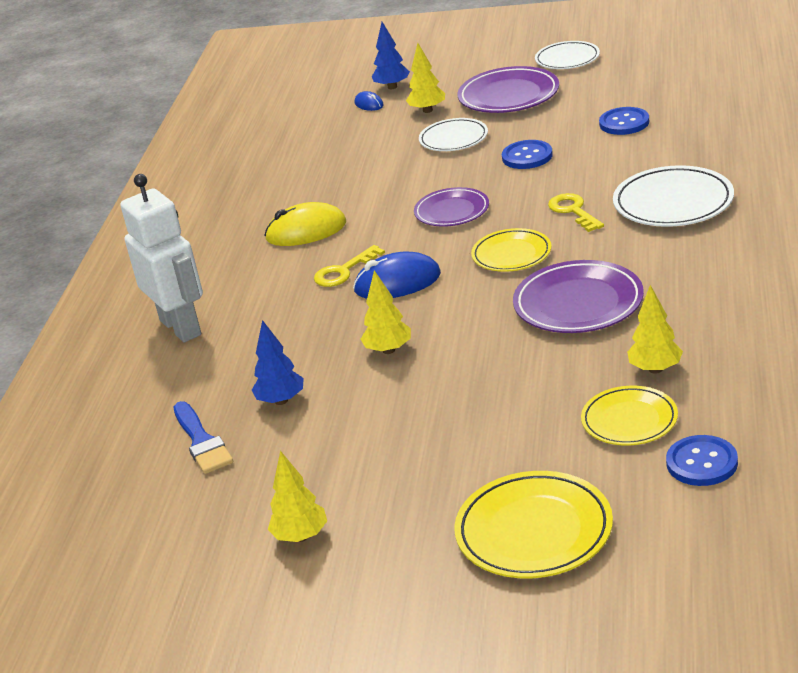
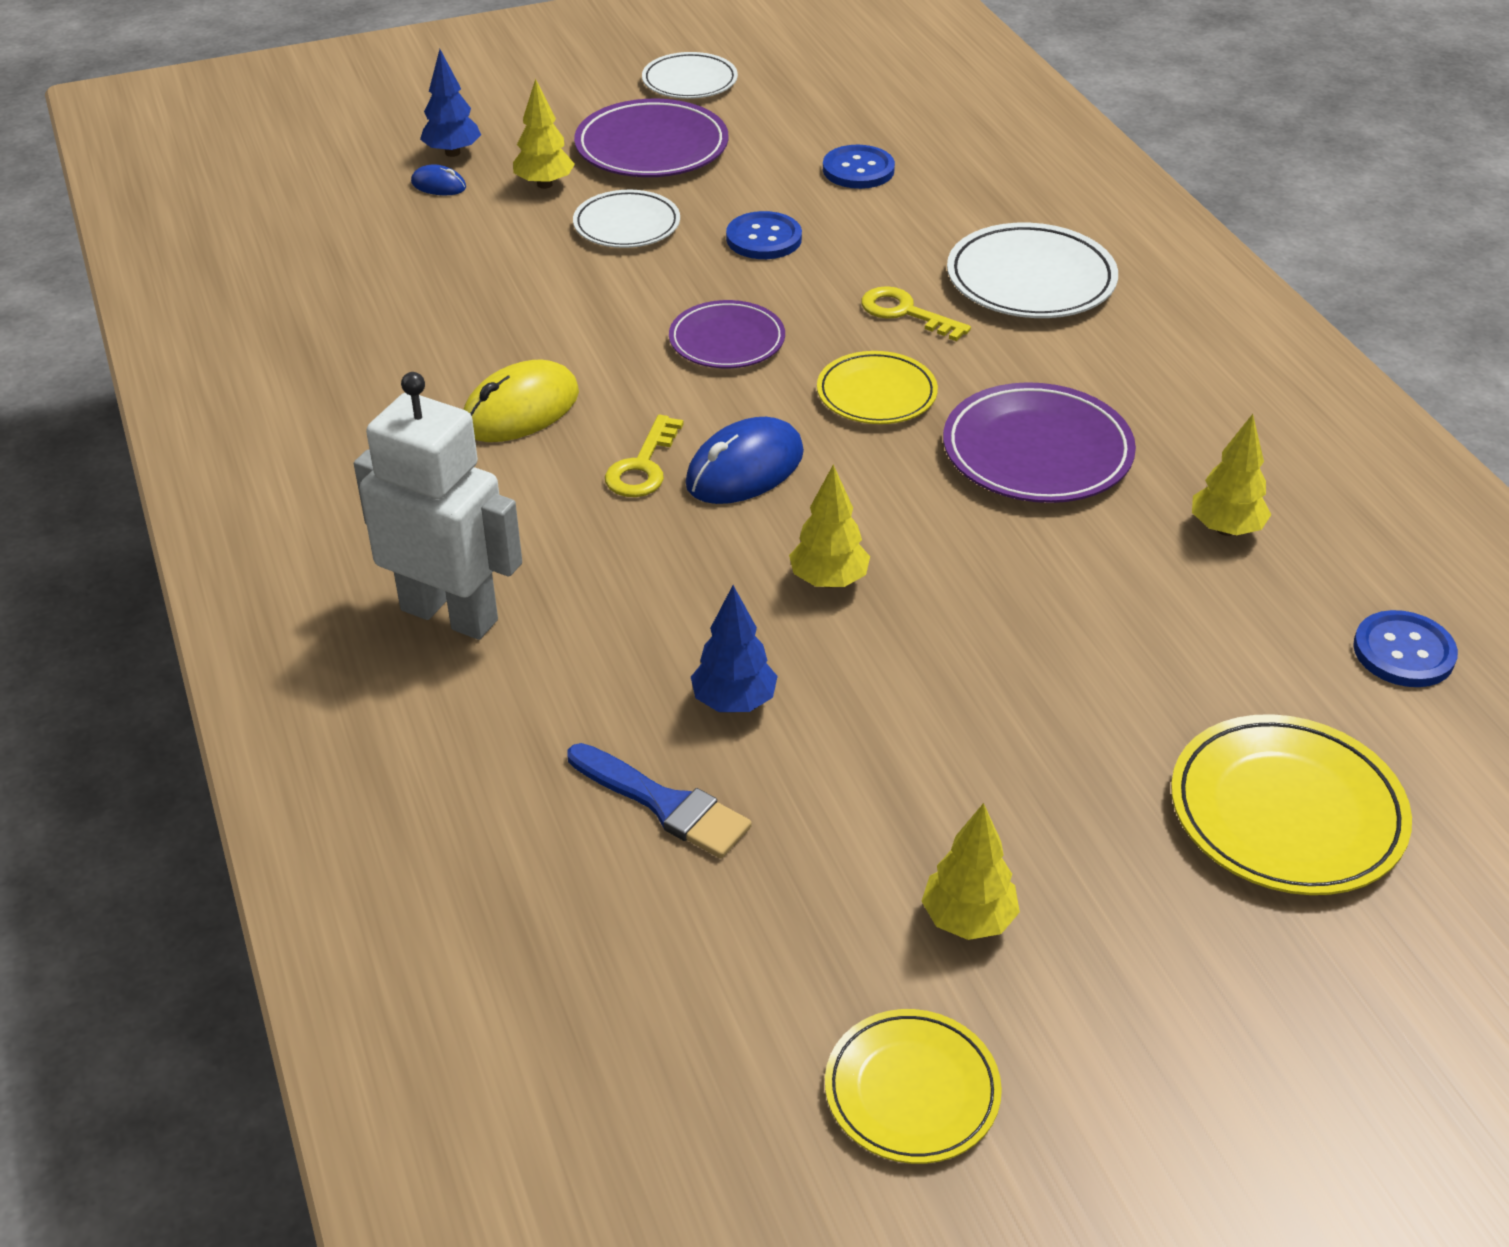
camera: 35 degrees left, 10 degrees up
(629, 420) = (1260, 612): yellow plate -> yellow plate (912, 1091)

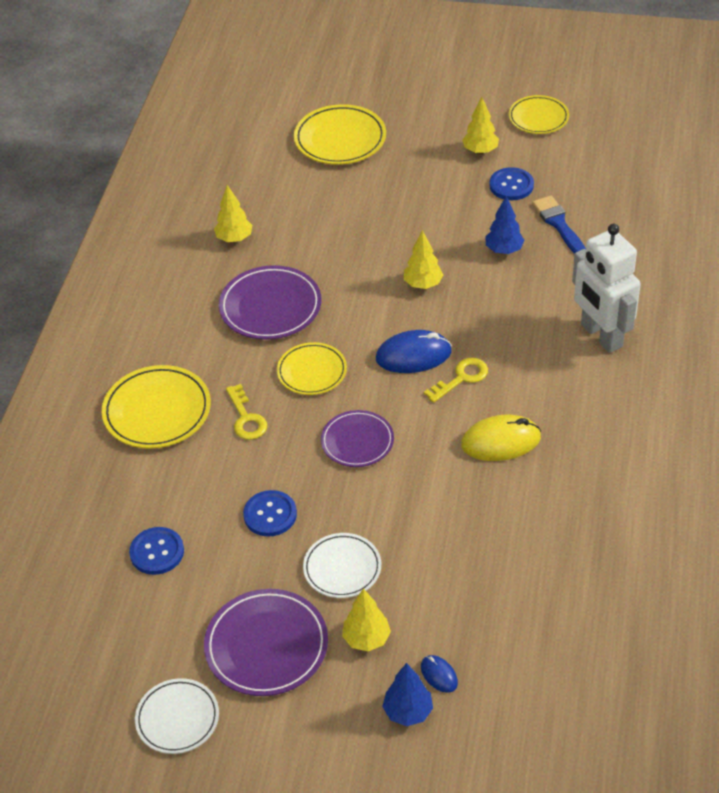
camera: 145 degrees left, 5 degrees up
(1031, 280) = (157, 411): white plate -> yellow plate
(1403, 652) = (231, 168): blue button -> blue button (511, 185)

